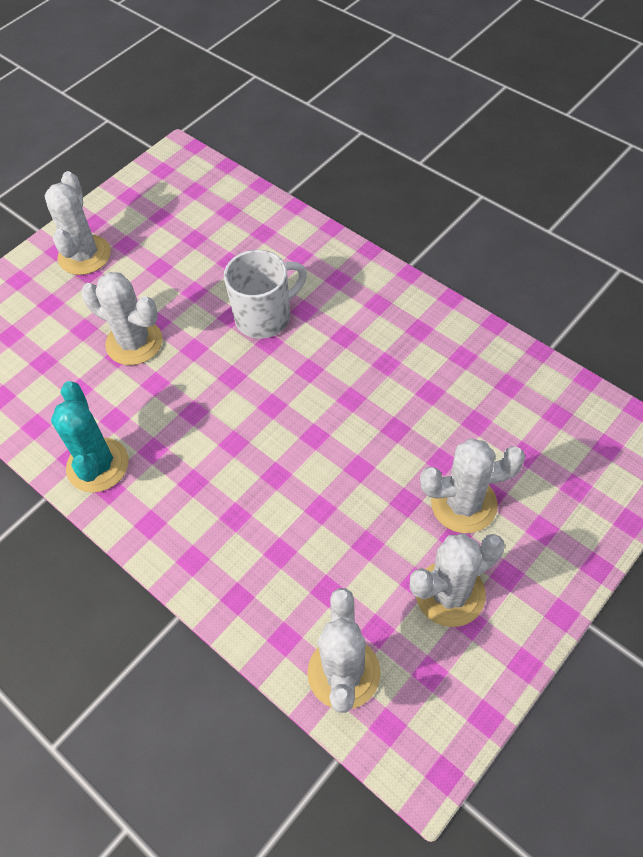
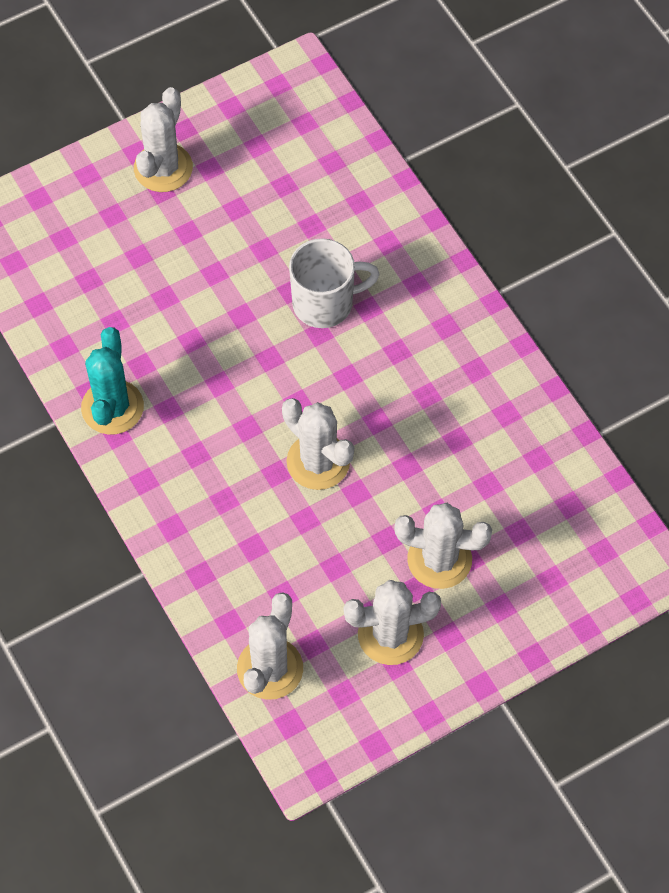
camera: 15 degrees right, 5 degrees up
(134, 342) = (184, 288): white cactus -> white cactus (318, 462)

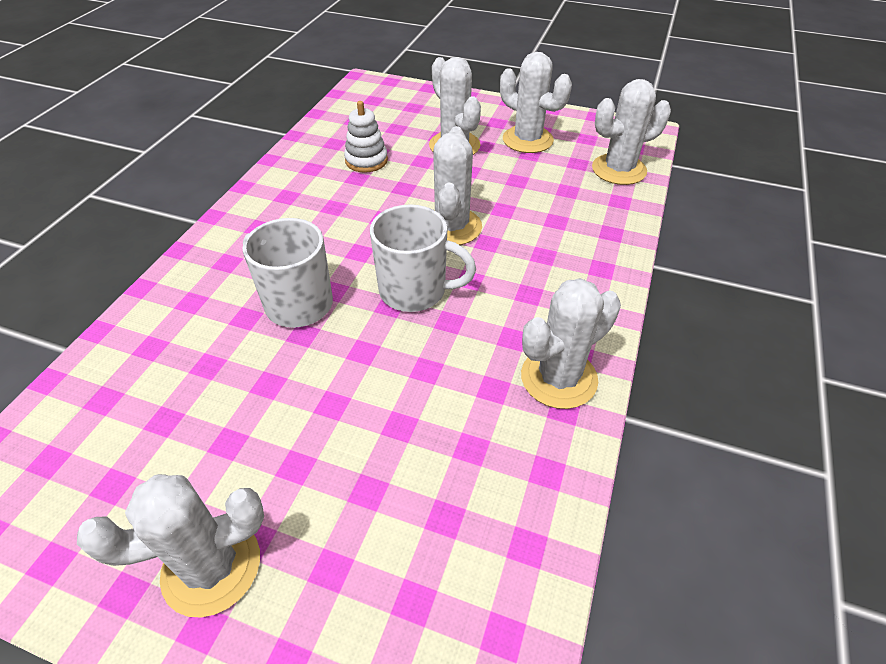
camera: 130 degrees left, 15 degrees down
(112, 407) = (559, 378): turquoise cactus -> white cactus
(268, 383) = (415, 291): none -> white mug
(479, 465) = (366, 160): none -> white stacking toy

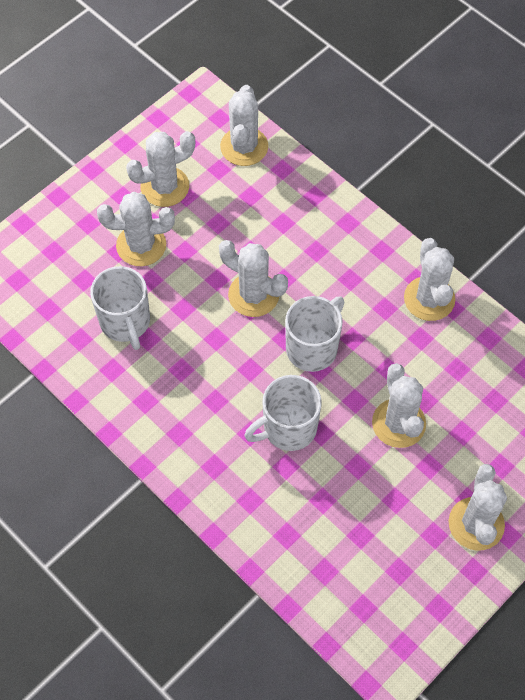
camera: 65 degrees left, 15 degrees up
(349, 407) = (398, 423): none -> white cactus
(366, 160) = (125, 322): white stacking toy -> white mug

